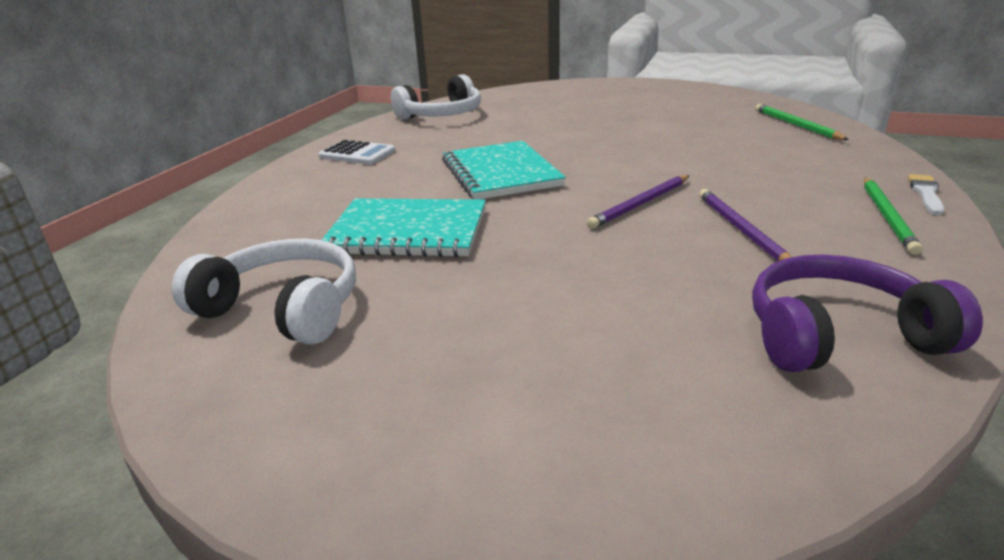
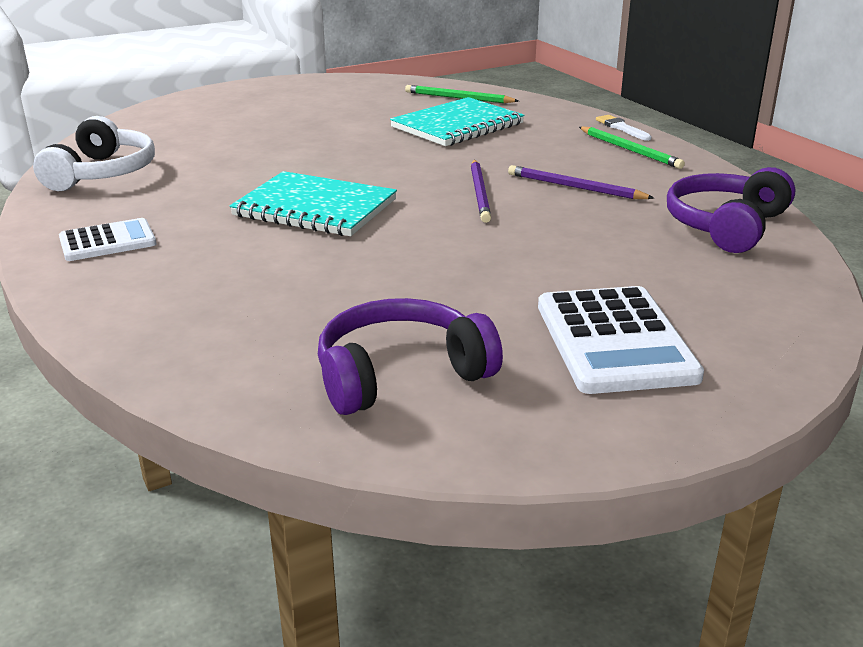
camera: 50 degrees left, 0 degrees up
(283, 309) = (401, 374): white headphones -> purple headphones
(408, 231) = (354, 281): turquoise notebook -> turquoise notebook (457, 125)
(460, 378) = (614, 341): none -> white calculator

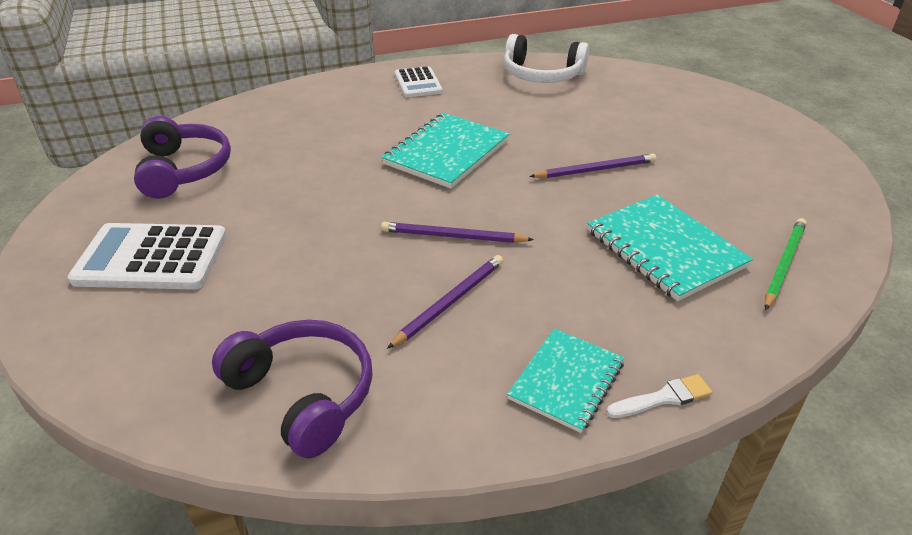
camera: 100 degrees right, 10 degrees up
(338, 146) = (595, 170): none -> purple pencil
(630, 150) = (566, 381): green pencil -> turquoise notebook

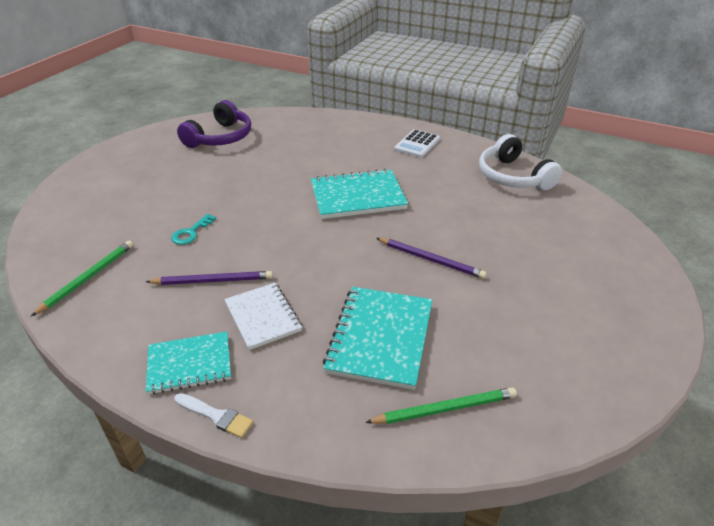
camera: 45 degrees right, 0 degrees up
(152, 258) = (141, 175): white calculator -> none
(303, 394) = (88, 278): purple headphones -> green pencil
(339, 276) = (191, 232): none -> turquoise key
(453, 236) = (275, 247): purple pencil -> none
(553, 298) = (263, 317): none -> white notebook

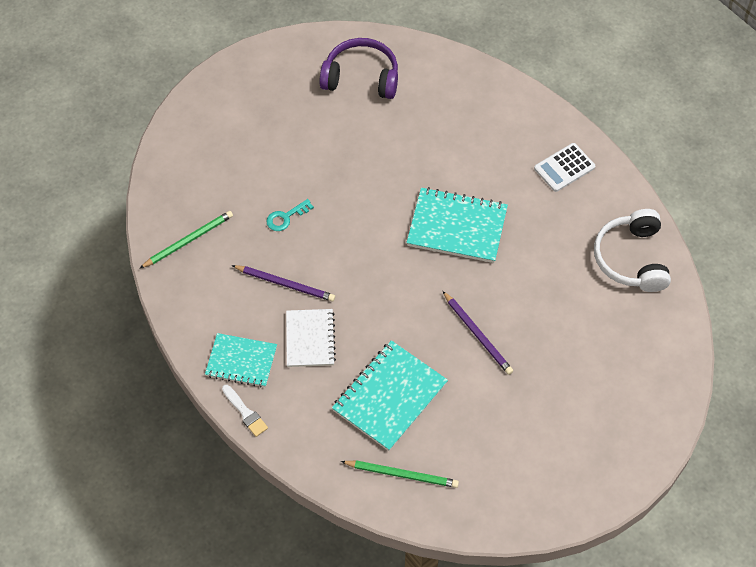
camera: 25 degrees right, 20 degrees up
(220, 137) = (361, 78): purple headphones -> purple headphones turned 135 degrees counterclockwise

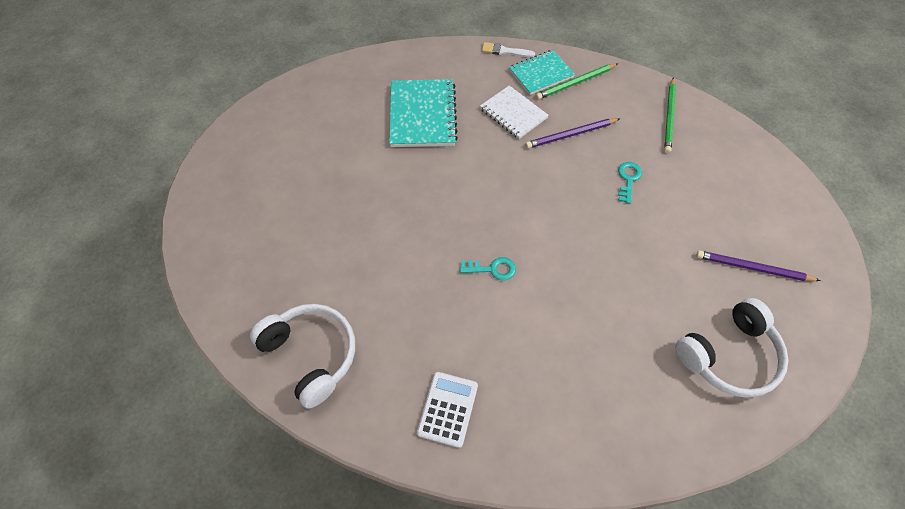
camera: 140 degrees right, 0 degrees up
(361, 78) = (729, 355): purple headphones -> white headphones
(402, 474) = (371, 80): green pencil -> green pencil (575, 83)
(457, 227) = (492, 269): turquoise notebook -> turquoise key
(477, 334) = (397, 195): purple pencil -> purple pencil (753, 268)

